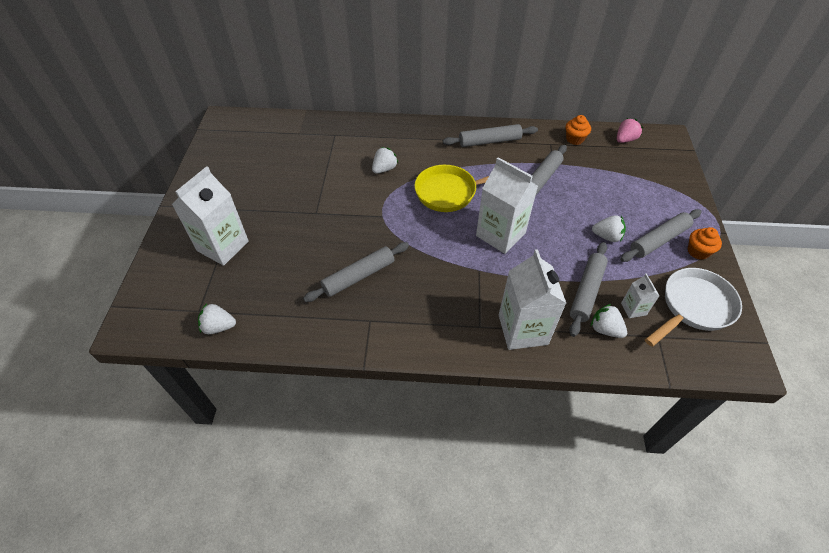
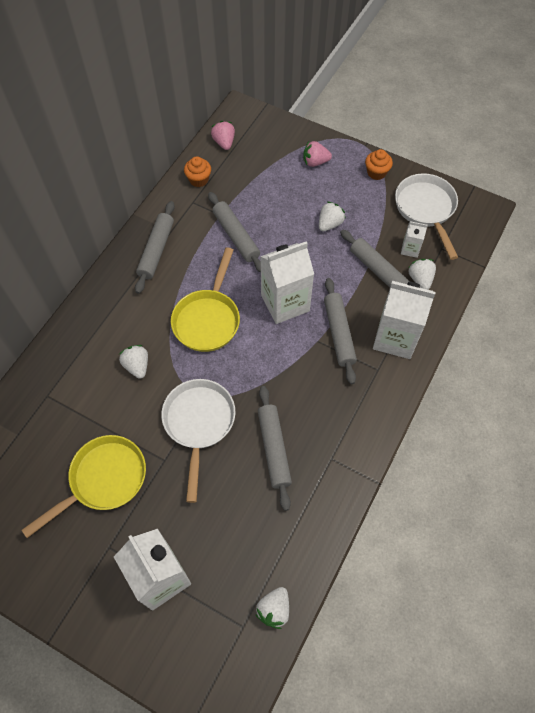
camera: 65 degrees left, 10 degrees up
(285, 187) = (103, 480): none -> yellow pan
(356, 221) = (199, 424): none -> white pan
(605, 329) = (420, 279): white strawberry -> white strawberry turned 105 degrees clockwise
(658, 240) = (352, 191): grey rolling pin -> grey rolling pin (338, 333)
(664, 203) = (315, 162): none -> pink strawberry

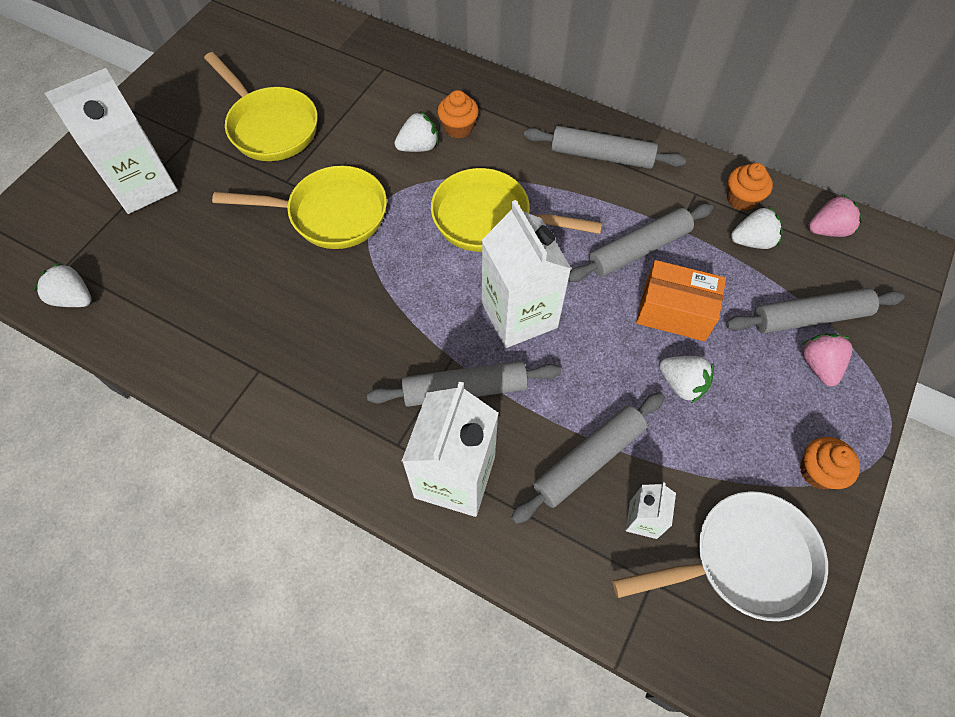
camera: 90 degrees right, 0 degrees up
(120, 339) = (458, 128): none -> orange cupcake
(199, 424) = (330, 214): white pan -> yellow pan
(274, 449) = (283, 299): grey rolling pin -> grey rolling pin (809, 317)
(282, 222) = (674, 312): none -> orange box
(420, 279) = (576, 532): white strawberry -> white strawberry (752, 241)

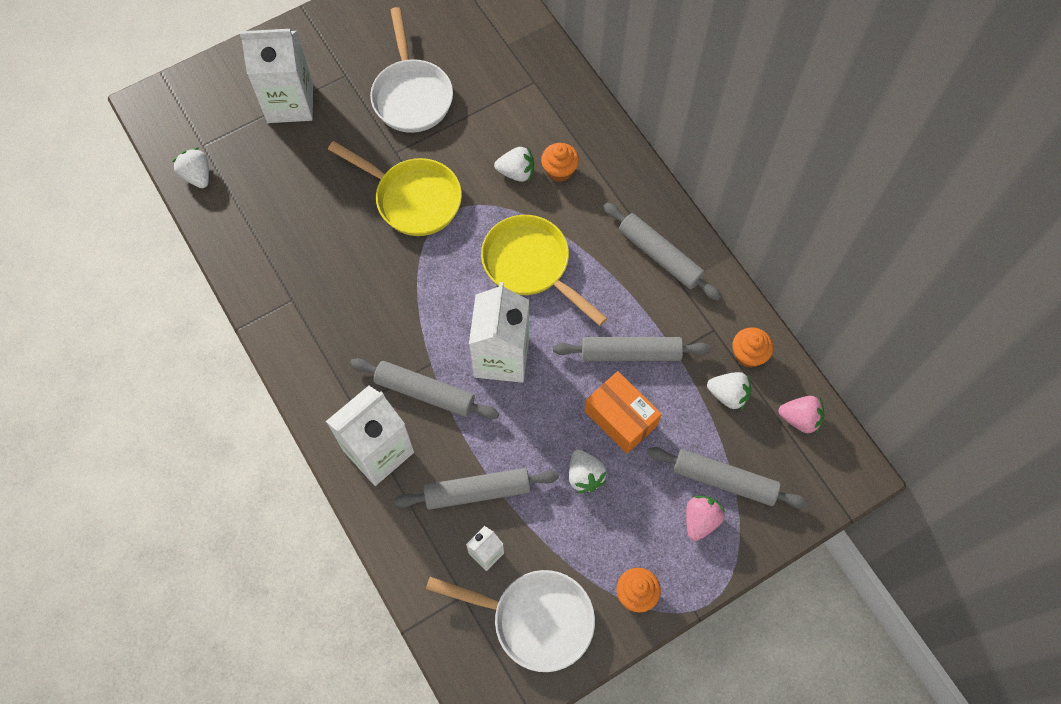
camera: 30 degrees right, 5 degrees up
(270, 126) = (412, 95): yellow pan -> white pan

